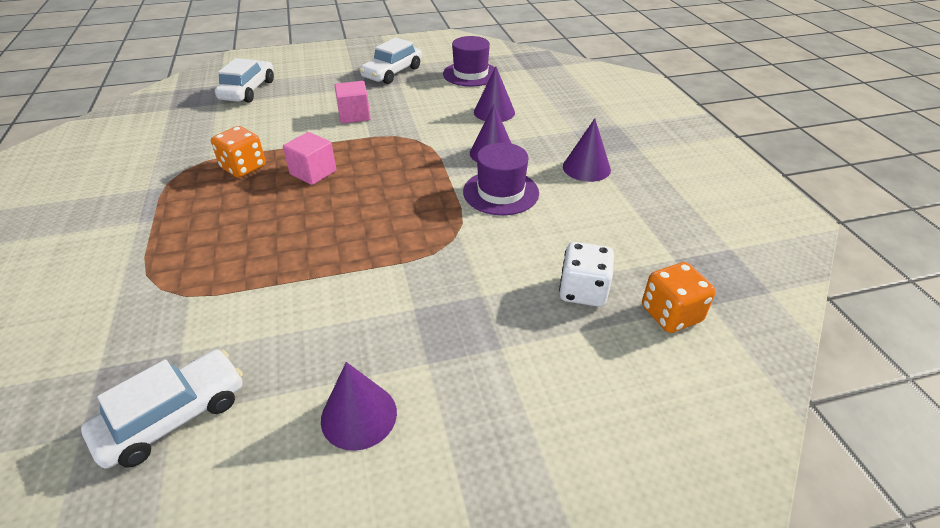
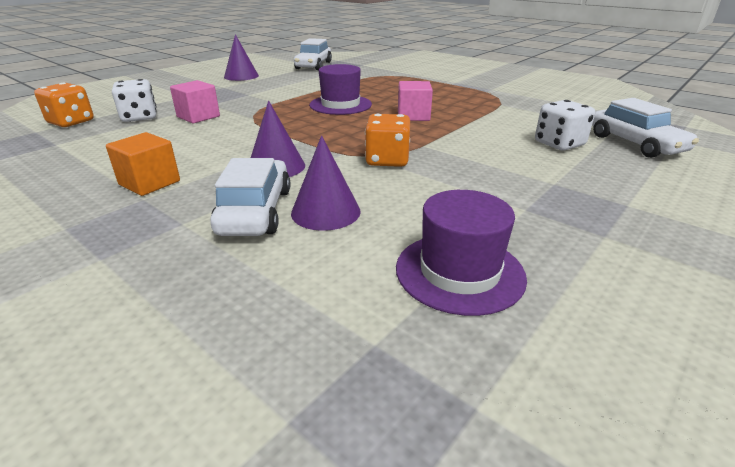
camera: 145 degrees right, 10 degrees down
(243, 167) = (466, 106): orange dice -> orange dice (387, 160)
(288, 106) = (559, 144): none -> white dice
(354, 115) = (479, 156): pink cube -> pink cube (198, 117)
(392, 73) = (573, 221): white car -> white car (255, 211)
(501, 192) = (238, 143): purple hat -> purple hat (340, 105)
(586, 168) = (149, 183): purple cone -> orange cube

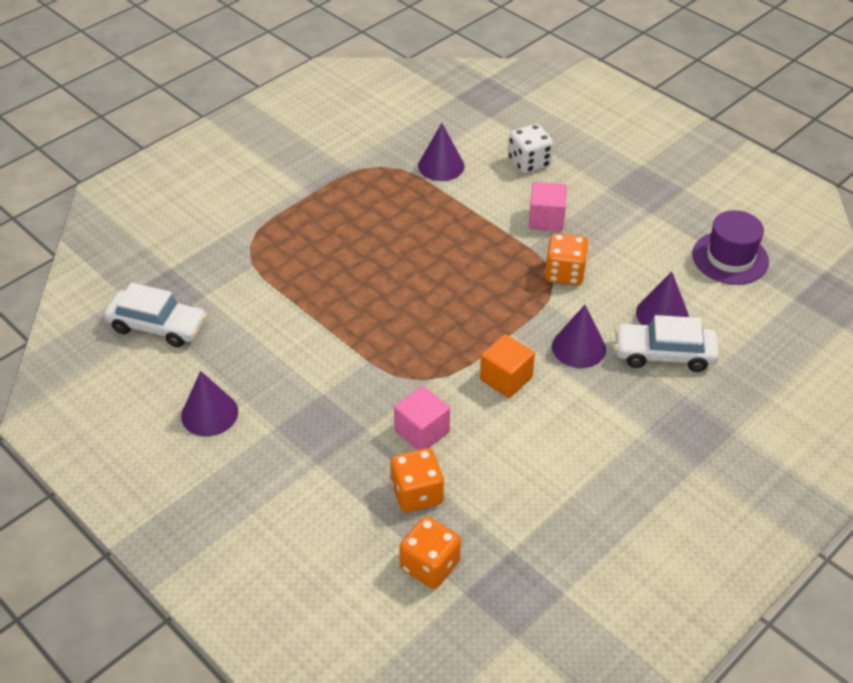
camera: 85 degrees left, 15 degrees up
(139, 117) = (417, 493): white dice -> orange dice
(149, 183) = (615, 432): orange cube -> orange cube (506, 378)
(340, 105) = (390, 299): purple hat -> none
(413, 116) = (441, 242): pink cube -> pink cube (546, 219)
(517, 113) = (441, 166): none -> purple cone
(635, 144) = (531, 121): white car -> none

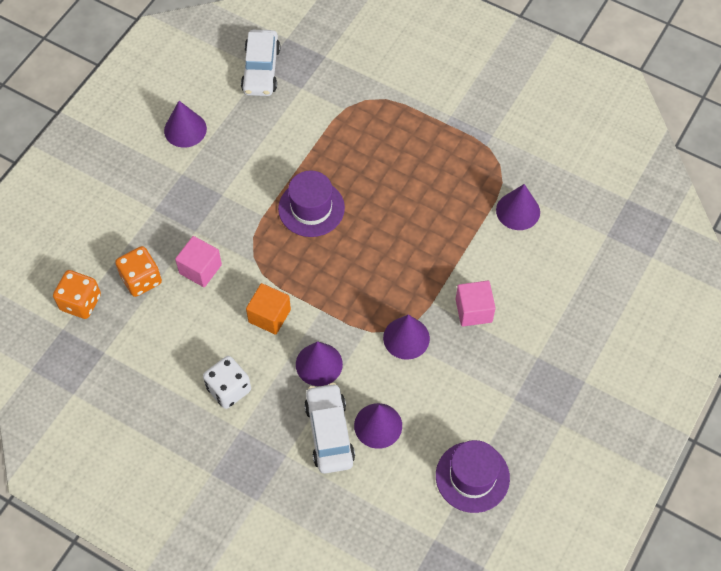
camera: 75 degrees right, 15 degrees up
(375, 317) = (311, 208): none -> purple hat
(529, 163) = (550, 282): white dice -> white dice (228, 389)
(564, 273) = (406, 338): orange dice -> purple cone

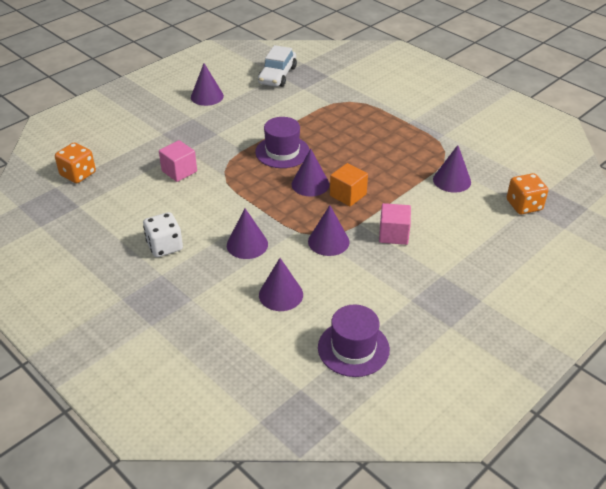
camera: 15 degrees right, 20 degrees down
(141, 279) = (131, 169): orange dice -> orange dice (524, 205)
(269, 316) = (220, 207): orange cube -> orange cube (348, 195)
(329, 433) = (236, 291): white car -> none
(360, 254) = (310, 184): none -> purple cone

